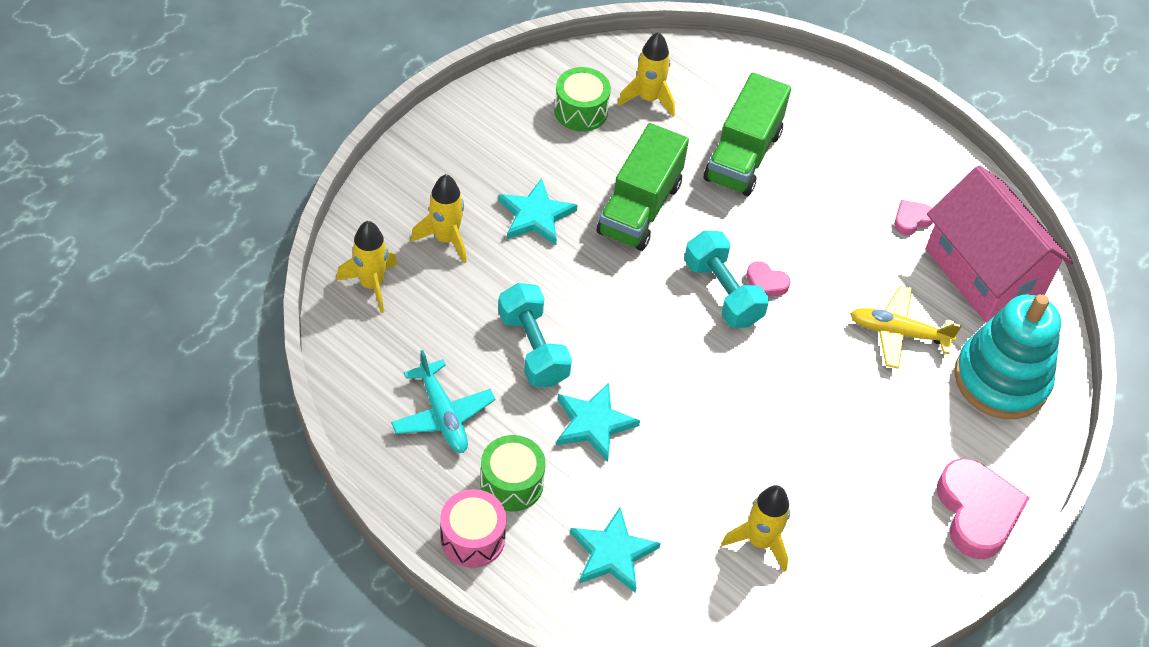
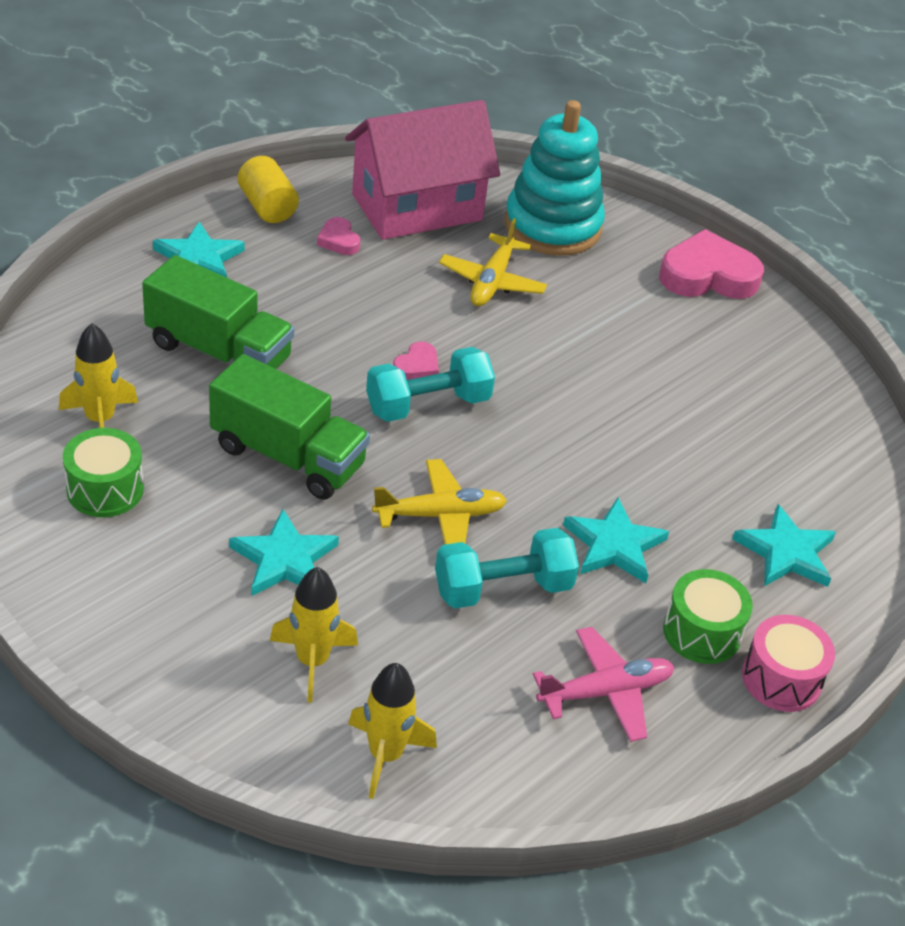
camera: 85 degrees left, 10 degrees down
(442, 415) = (606, 692): turquoise plane -> pink plane
(600, 306) = (440, 515): none -> yellow plane
(760, 542) = (757, 431): yellow rocket -> none
(850, 131) = (198, 259): none -> turquoise star
(937, 168) = (267, 207): none -> yellow cylinder

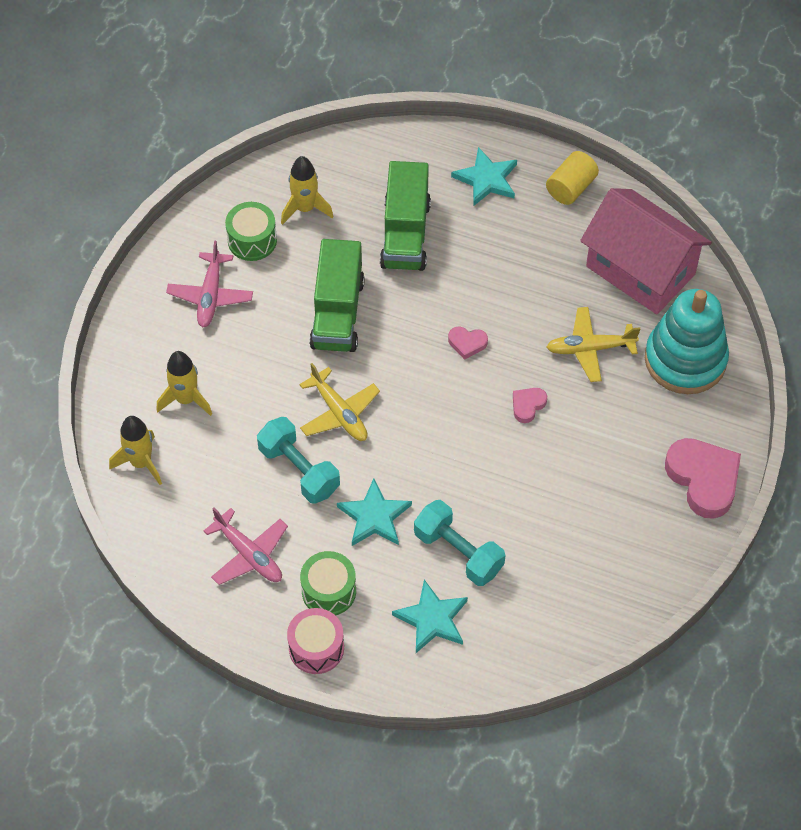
camera: 70 degrees right, 15 degrees up
(160, 567) = (210, 296): none -> pink plane
(284, 559) = (253, 351): turquoise star -> none
(338, 240) = (566, 243): pink heart -> pink heart (528, 405)
(428, 404) = (435, 364): turquoise dumbbell -> turquoise dumbbell (458, 552)

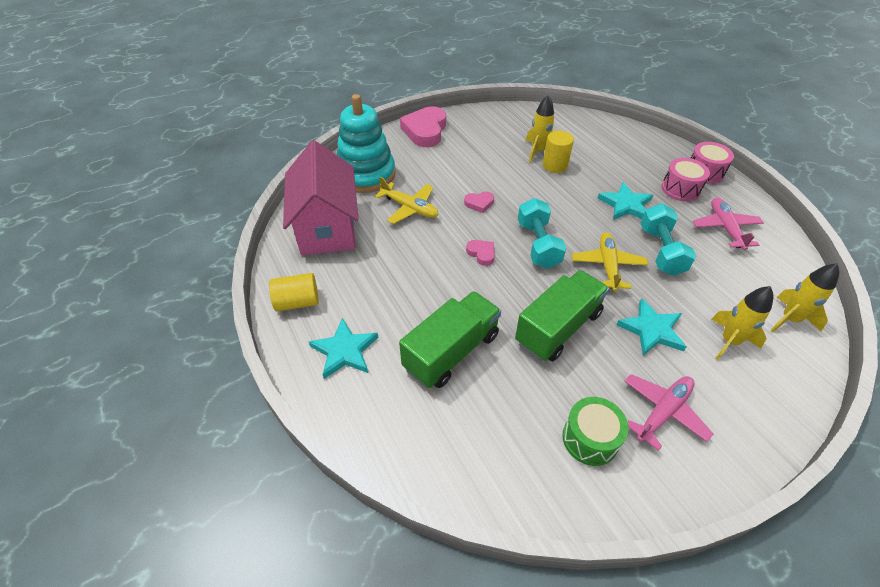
camera: 140 degrees left, 10 degrees down
(305, 208) = (517, 435): yellow rocket -> yellow rocket (538, 151)
(329, 591) = (680, 189): green drum -> pink drum
(432, 619) = (626, 153): turquoise star -> turquoise star (652, 330)
(458, 552) = (587, 168): turquoise dumbbell -> turquoise dumbbell (538, 244)
(498, 529) = (555, 165): none -> yellow cylinder

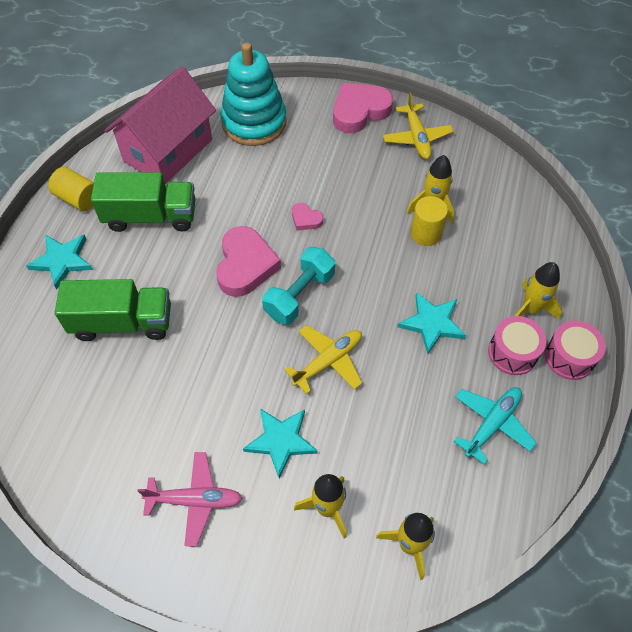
camera: 45 degrees right, 10 degrees up
(410, 208) = (246, 180): yellow plane -> yellow plane (416, 138)
(481, 254) = (245, 265): pink heart -> pink heart, size x2.08
(558, 328) = (215, 373): green truck -> green truck (150, 216)
(590, 439) = (123, 465): green drum -> none
(656, 164) = (530, 309): none -> yellow rocket
(661, 251) = (394, 390): turquoise dumbbell -> none
(725, 228) = (492, 424): pink plane -> turquoise plane

